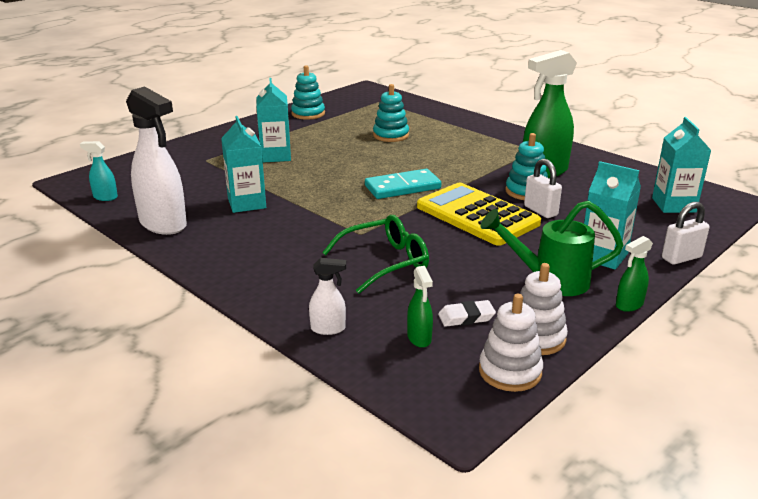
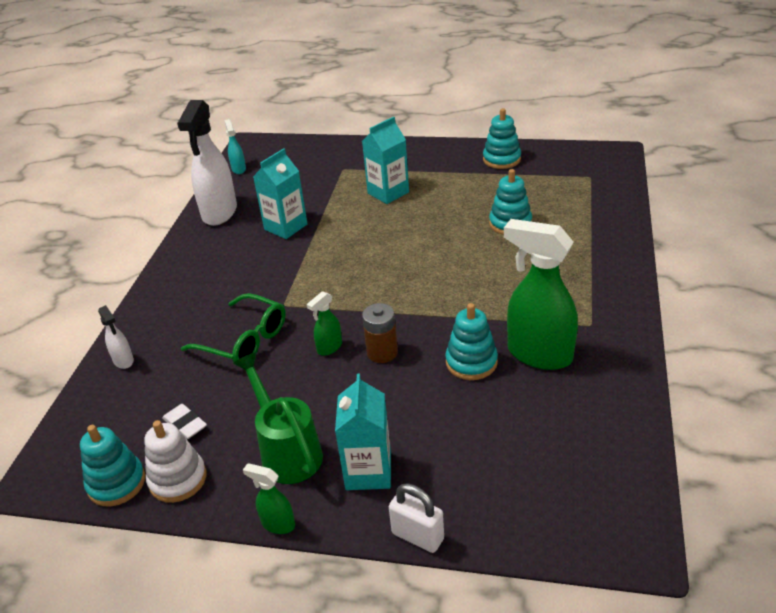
camera: 60 degrees right, 10 degrees up
(402, 187) = (397, 284): turquoise domino -> none
(419, 338) = (137, 412): green spray bottle -> green spray bottle (329, 347)
(477, 215) = (382, 352): yellow calculator -> brown battery
(510, 371) = (116, 483): white stacking toy -> turquoise stacking toy
(540, 211) = (433, 389): white padlock -> none
(673, 205) = (559, 489): turquoise carton -> none

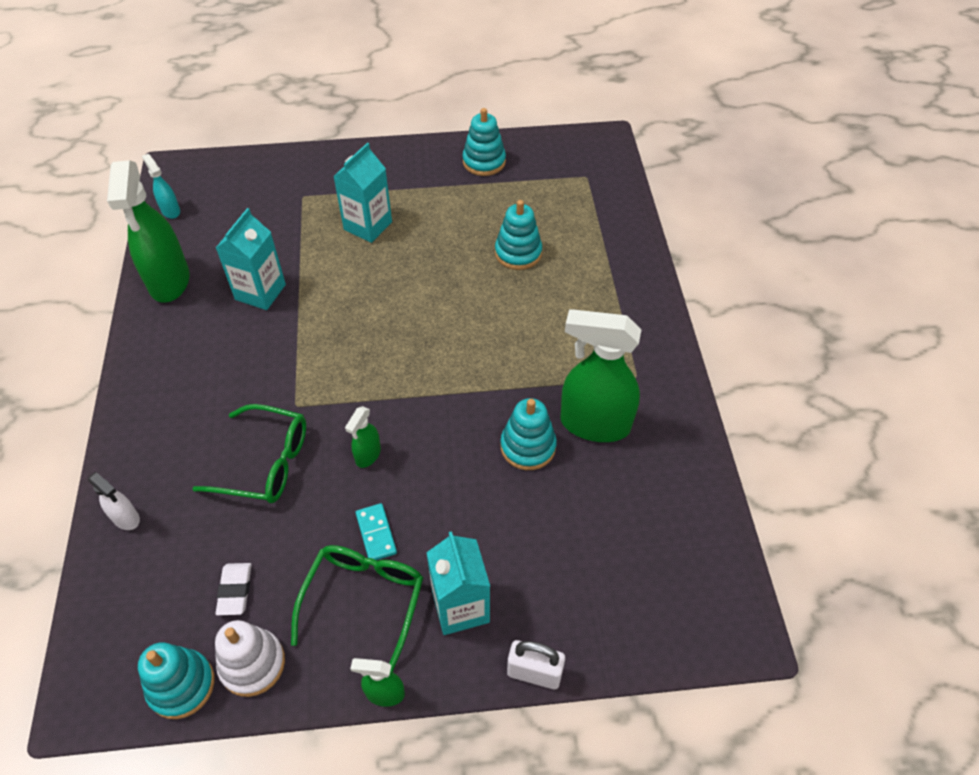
camera: 20 degrees left, 15 degrees up
(185, 424) = (235, 590): white eraser -> white eraser turned 60 degrees clockwise
(219, 213) = (169, 282): white spray bottle -> green spray bottle
(287, 451) = (364, 600): green watering can -> green glasses
(315, 404) = (376, 533): none -> turquoise domino
(382, 352) = (429, 451): brown battery -> none

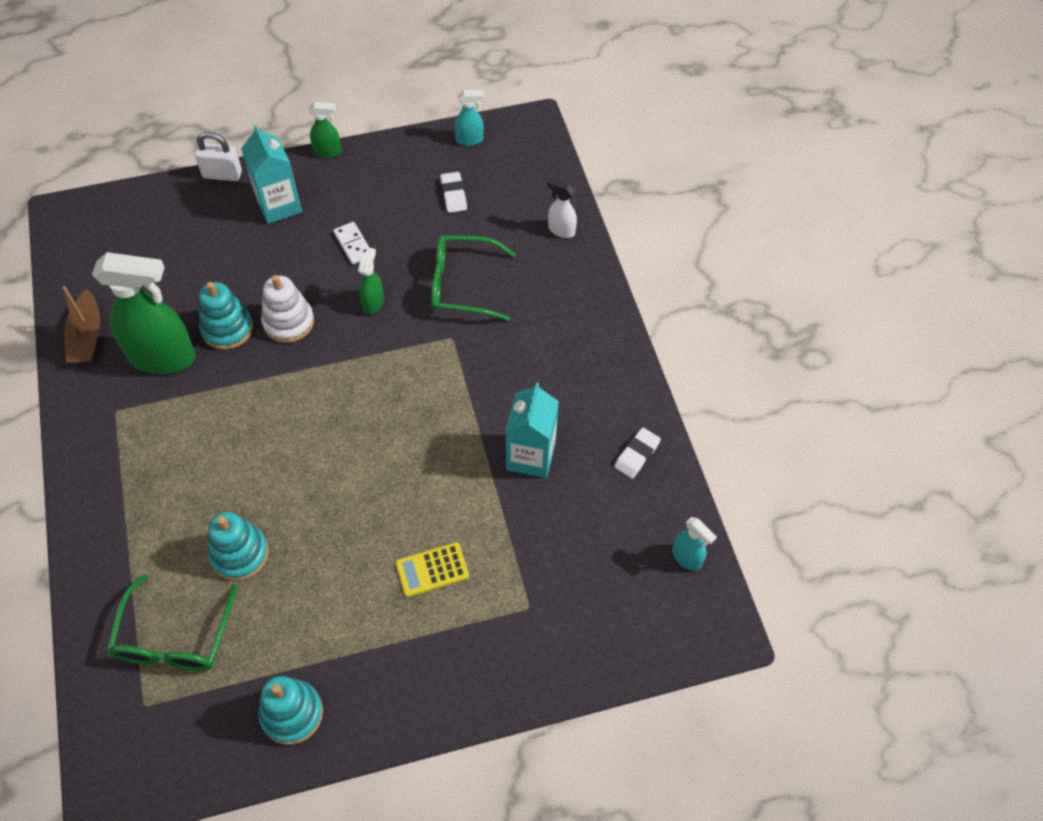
camera: 170 degrees right, 5 degrees up
(169, 282) = (637, 455): green spray bottle -> white eraser
(181, 685) = (469, 140): turquoise stacking toy -> turquoise spray bottle
(252, 664) = (425, 156): white stacking toy -> white stacking toy (288, 322)
(364, 600) = (353, 201): green glasses -> green glasses (174, 638)
(368, 226) = (432, 570): turquoise carton -> yellow calculator
(376, 533) = (353, 244): turquoise domino -> white domino
(679, 458) = (87, 336): none -> brown boat

